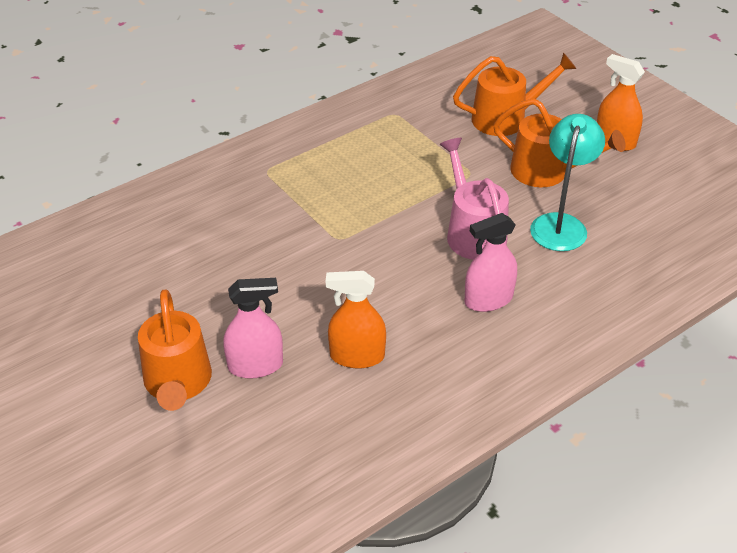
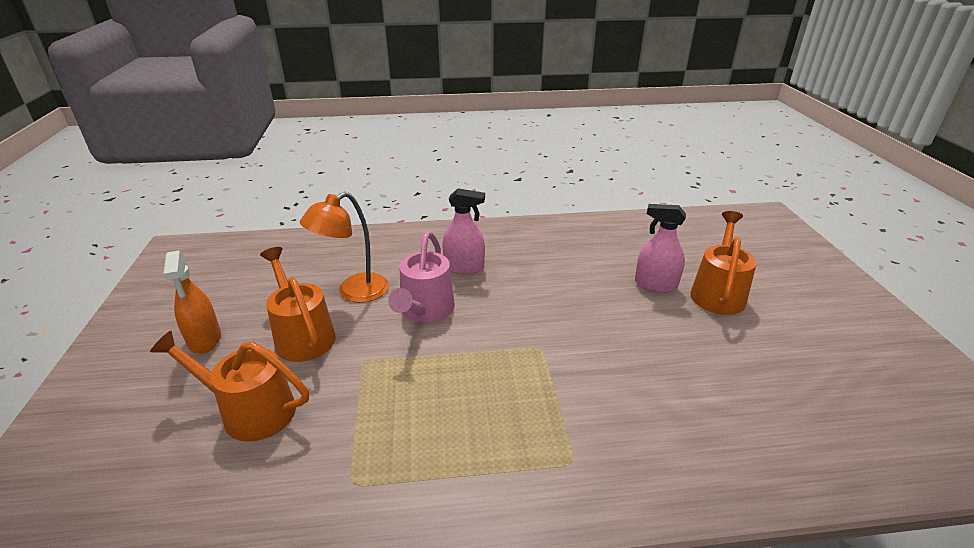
camera: 150 degrees left, 10 degrees down
(357, 356) = (580, 268): orange spray bottle -> none
(561, 224) = (354, 292): turquoise lamp -> orange lamp

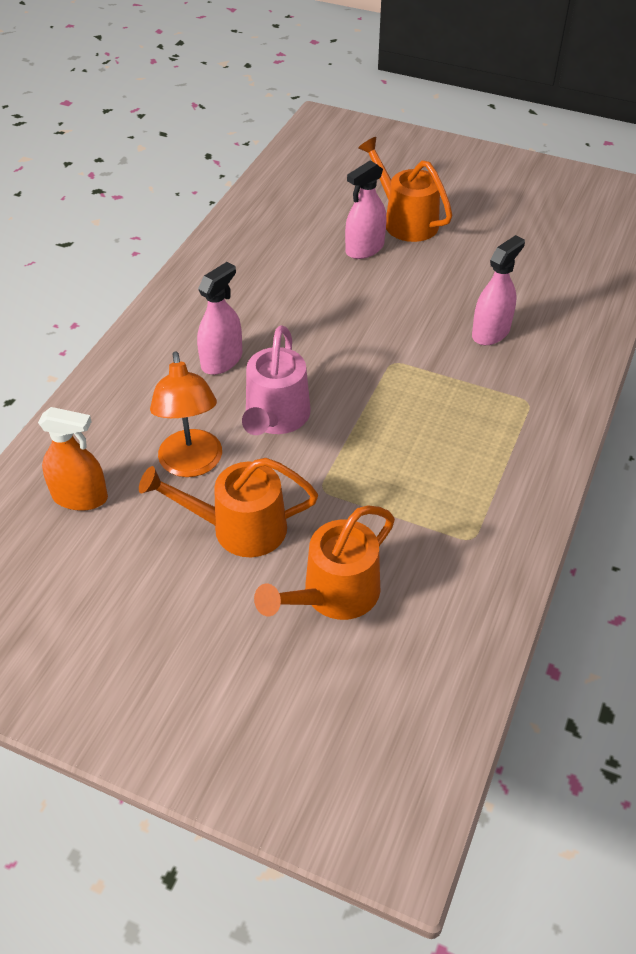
camera: 60 degrees left, 15 degrees up
(205, 339) = (176, 619): orange spray bottle -> orange spray bottle (80, 497)
(425, 311) = (275, 418): pink watering can -> pink watering can turned 60 degrees clockwise
(641, 396) = (490, 332): none -> pink spray bottle

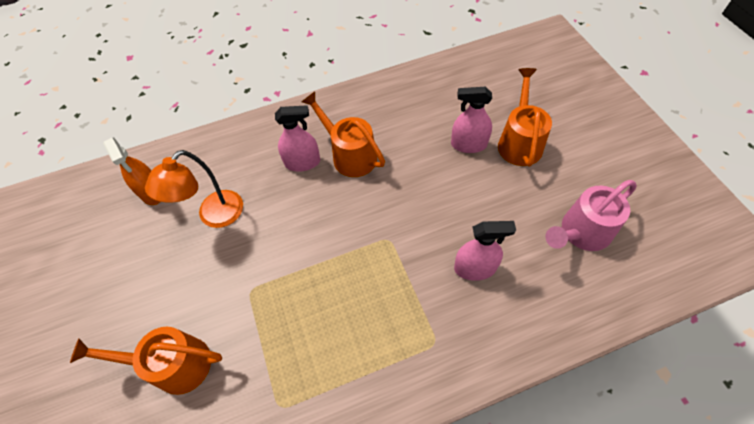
camera: 50 degrees right, 10 degrees up
(238, 528) = (186, 276): orange watering can -> orange watering can (349, 155)
(275, 418) = (283, 223): pink watering can -> pink watering can (581, 233)

